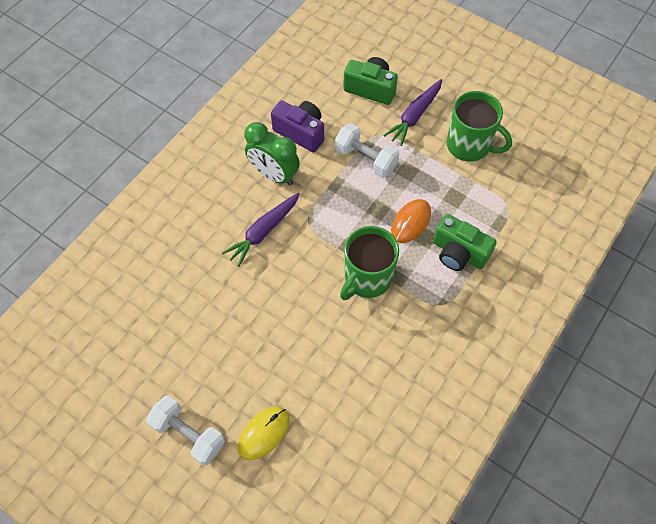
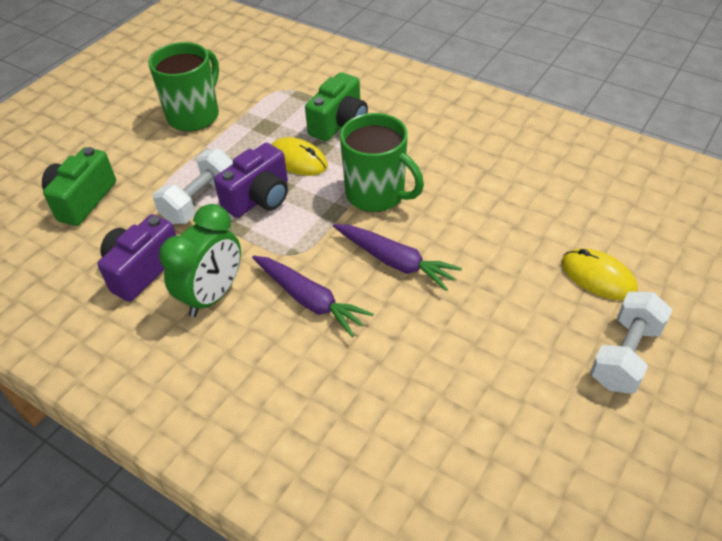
camera: 90 degrees left, 15 degrees down
(367, 197) = (259, 198): none -> purple camera
(411, 222) = (298, 160): orange mouse -> yellow mouse
(414, 116) = (140, 159): purple carrot -> purple carrot (395, 262)

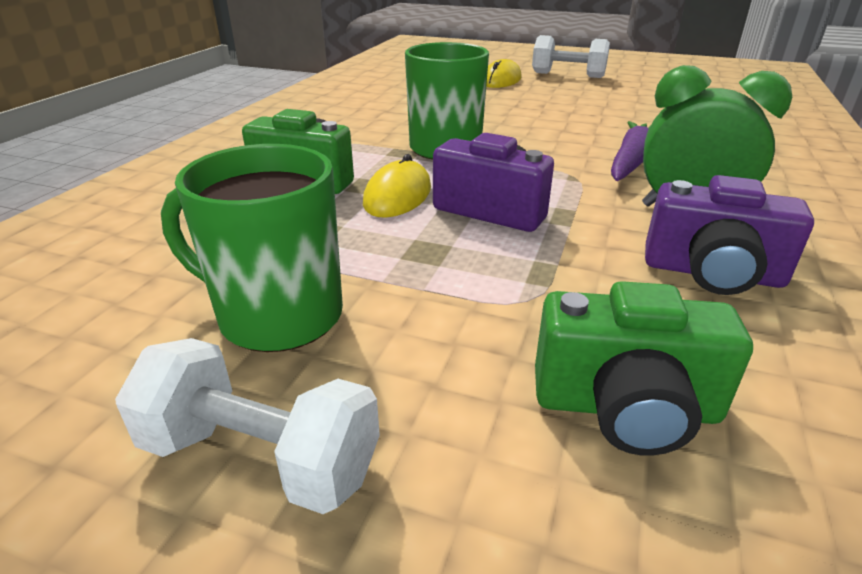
camera: 105 degrees left, 15 degrees down
(200, 201) = (529, 255): white dumbbell -> white dumbbell (261, 457)
(395, 262) = (542, 133): purple carrot -> none

